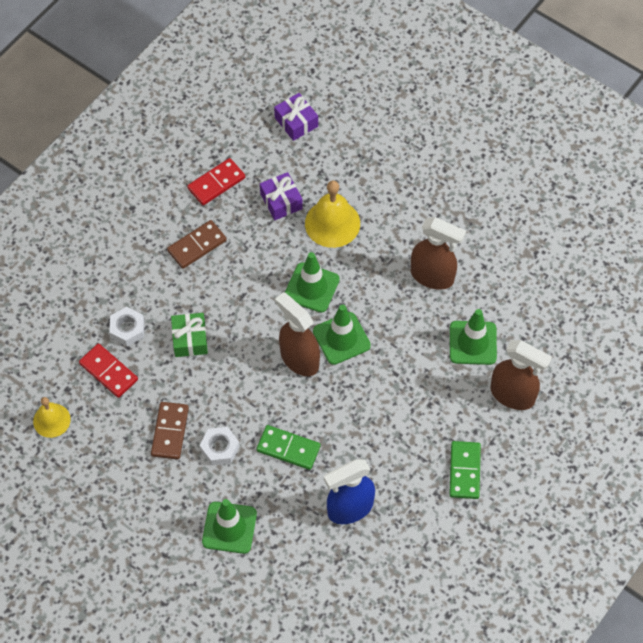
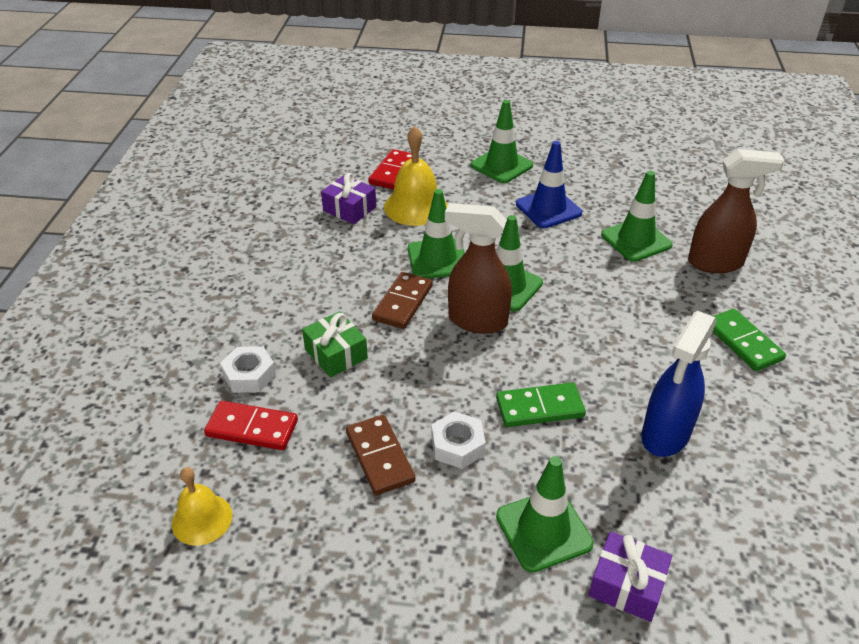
camera: 30 degrees left, 20 degrees down
(197, 246) = (283, 272): brown domino -> brown domino (403, 303)
(216, 183) = (269, 219): red domino -> red domino (394, 172)
(296, 122) = (319, 154): purple gift -> purple gift (626, 585)
(432, 276) = (548, 209): brown spray bottle -> blue traffic cone
(433, 208) = (501, 165): none -> green traffic cone

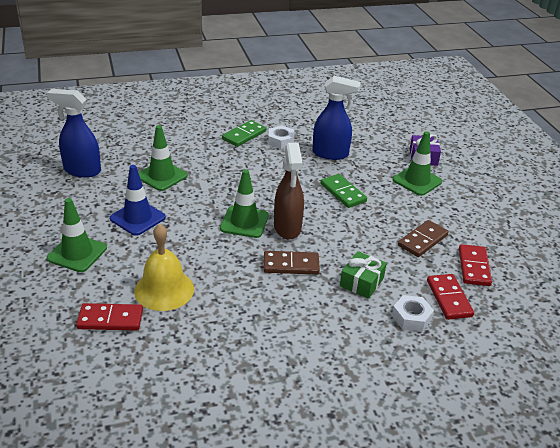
camera: 115 degrees left, 5 degrees down
(202, 519) = (519, 294): yellow bell -> none
(288, 492) = (473, 267): none -> red domino
(349, 209) = (185, 331): purple gift -> none
(437, 259) = (231, 260): green traffic cone -> none
(457, 445) = (391, 215): white nut -> white nut (281, 141)
(663, 184) = (82, 170): none -> blue spray bottle
(716, 263) = (173, 146): brown spray bottle -> none

